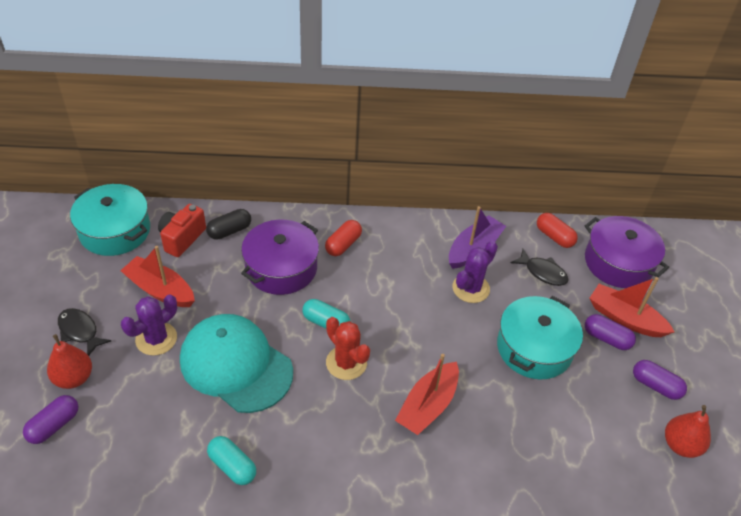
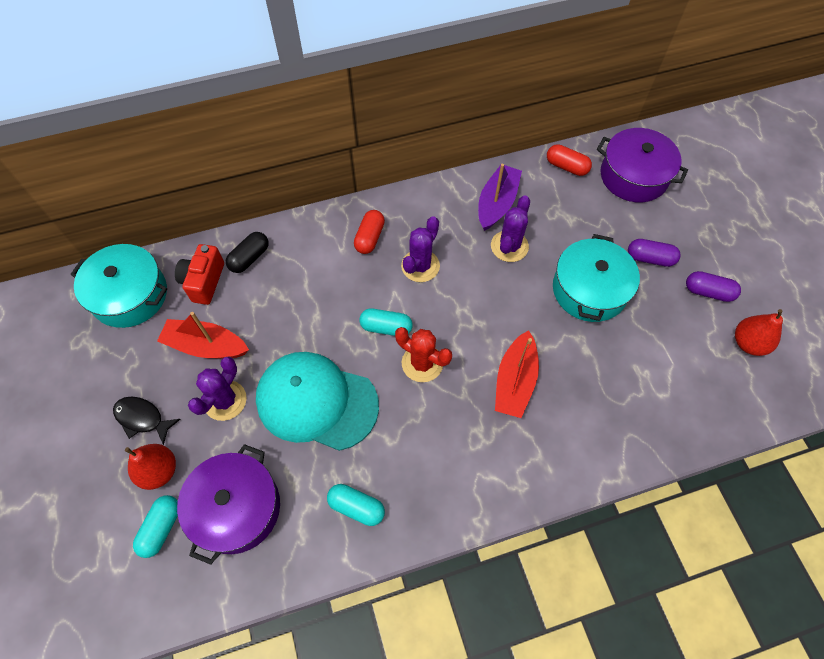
camera: 15 degrees left, 15 degrees up
(54, 425) = (161, 528): purple capsule -> turquoise capsule
(281, 268) = (318, 282): purple pot -> purple pot (236, 508)
(379, 281) = (420, 266): none -> purple cactus
(542, 272) = (569, 208): black fish -> none
(625, 318) = (659, 232): red boat -> none

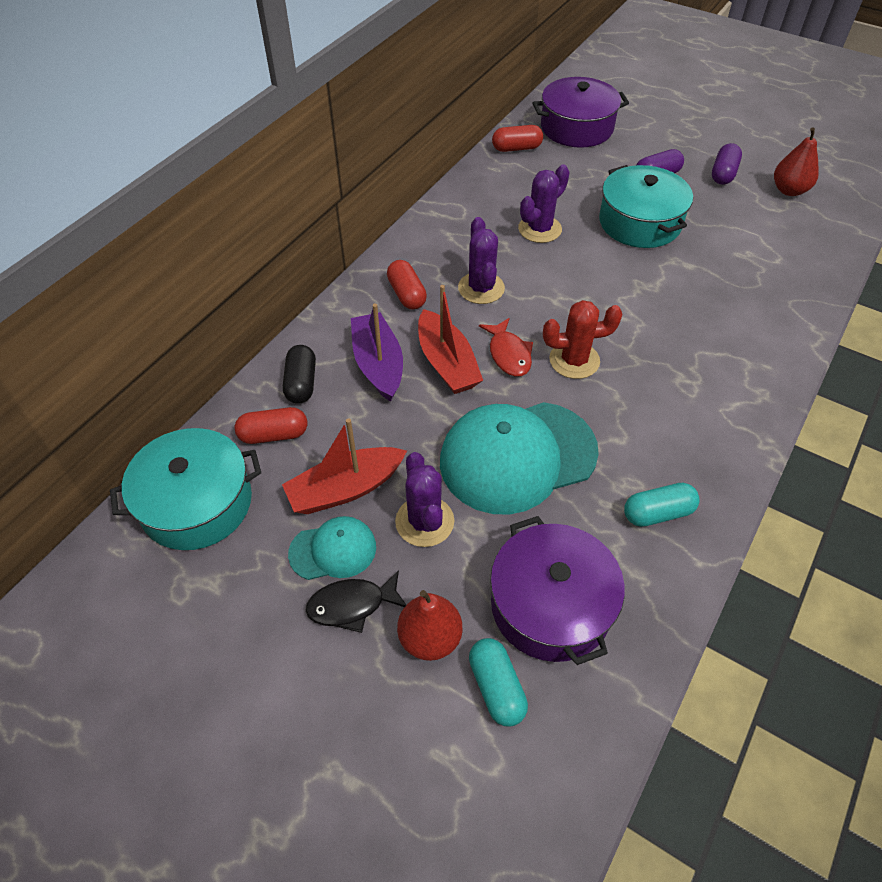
camera: 40 degrees left, 10 degrees down
(164, 378) = (333, 550): none -> turquoise cap
(204, 282) = (274, 435): red camera -> red capsule
(386, 327) = (508, 354): turquoise capsule -> red fish
(497, 203) = (491, 204): purple boat -> purple boat (378, 364)
(509, 246) = (539, 229): purple cactus -> purple cactus turned 60 degrees clockwise
(515, 381) = (664, 322): red boat -> red boat (447, 363)
(708, 292) = (723, 174): purple capsule -> purple capsule turned 45 degrees counterclockwise

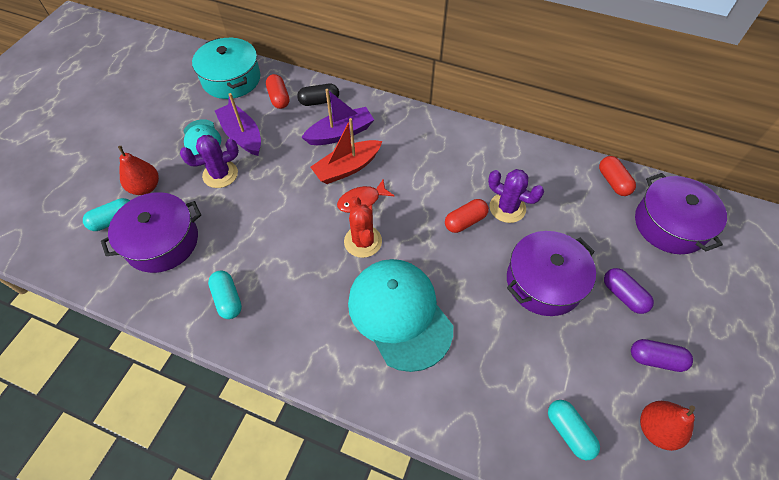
camera: 80 degrees right, 5 degrees up
(345, 489) = (242, 135): red boat -> purple boat
(352, 605) = (168, 152): black fish -> none
(407, 294) = (409, 137): red capsule -> red capsule (465, 221)
(481, 288) = (426, 178): purple cactus -> none
(517, 456) = (271, 215): turquoise cap -> turquoise cap (399, 314)
(640, 222) = (544, 282): turquoise pot -> purple pot
(799, 241) = (569, 431): none -> turquoise capsule

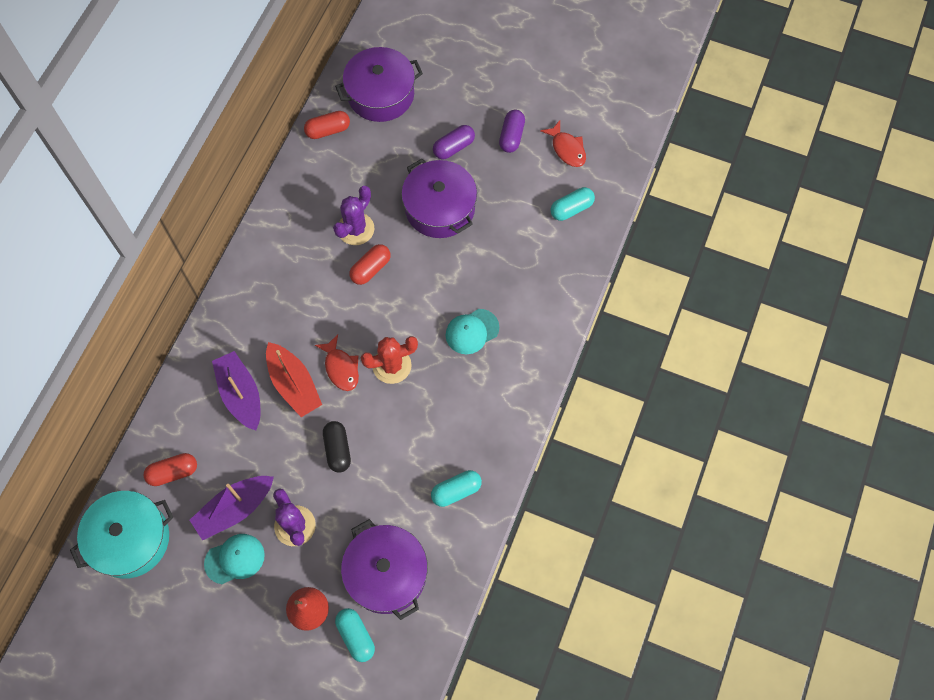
camera: 90 degrees left, 10 degrees up
(319, 101) = (184, 422): black capsule -> black capsule (338, 449)
(399, 314) = (472, 331): turquoise cap -> turquoise cap, size x0.50
(465, 221) = (371, 269): red capsule -> red capsule turned 75 degrees clockwise
(656, 429) = (567, 149): red pear -> red fish

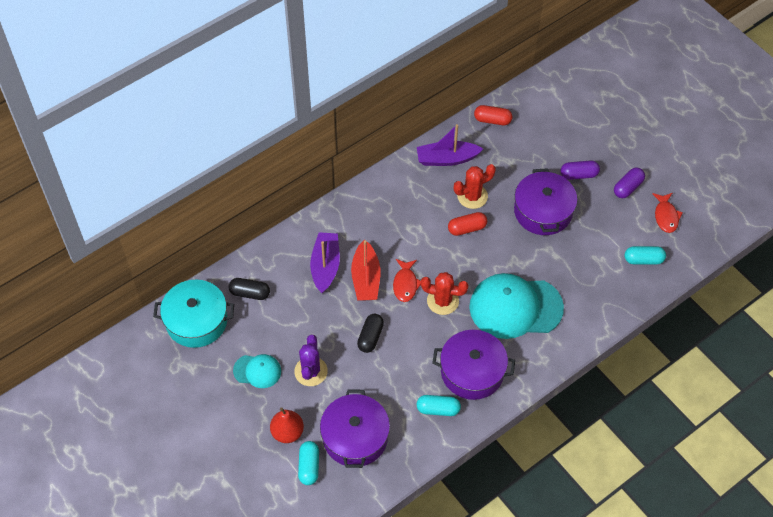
camera: 30 degrees right, 10 degrees down
(173, 472) = (250, 293): red capsule -> black capsule
(235, 509) = (276, 339): purple boat -> purple boat (447, 159)
(356, 229) = (472, 196): purple cactus -> red cactus
(380, 94) = (546, 113): purple pot -> purple pot (472, 371)
(472, 331) = (515, 307): turquoise cap -> turquoise cap, size x2.01

